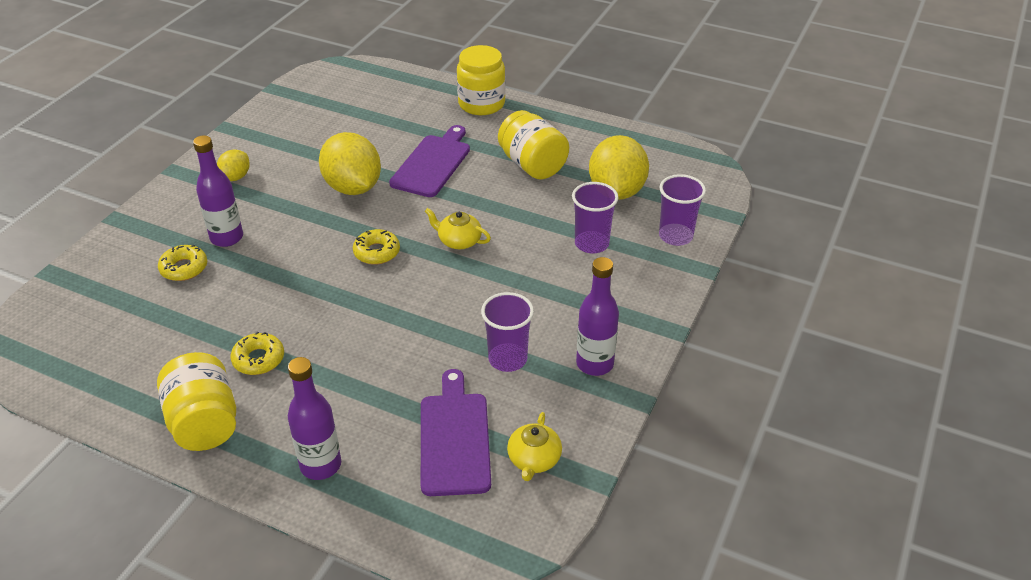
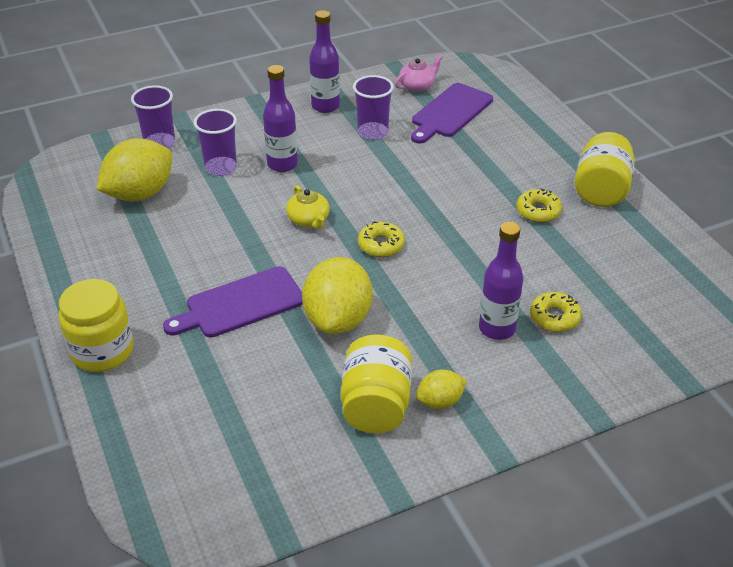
camera: 140 degrees left, 0 degrees up
(320, 465) = (540, 136): purple bottle -> purple bottle (282, 164)
(532, 165) = (163, 252): yellow jar -> yellow jar (376, 405)
(534, 459) = (417, 86): yellow teapot -> pink teapot

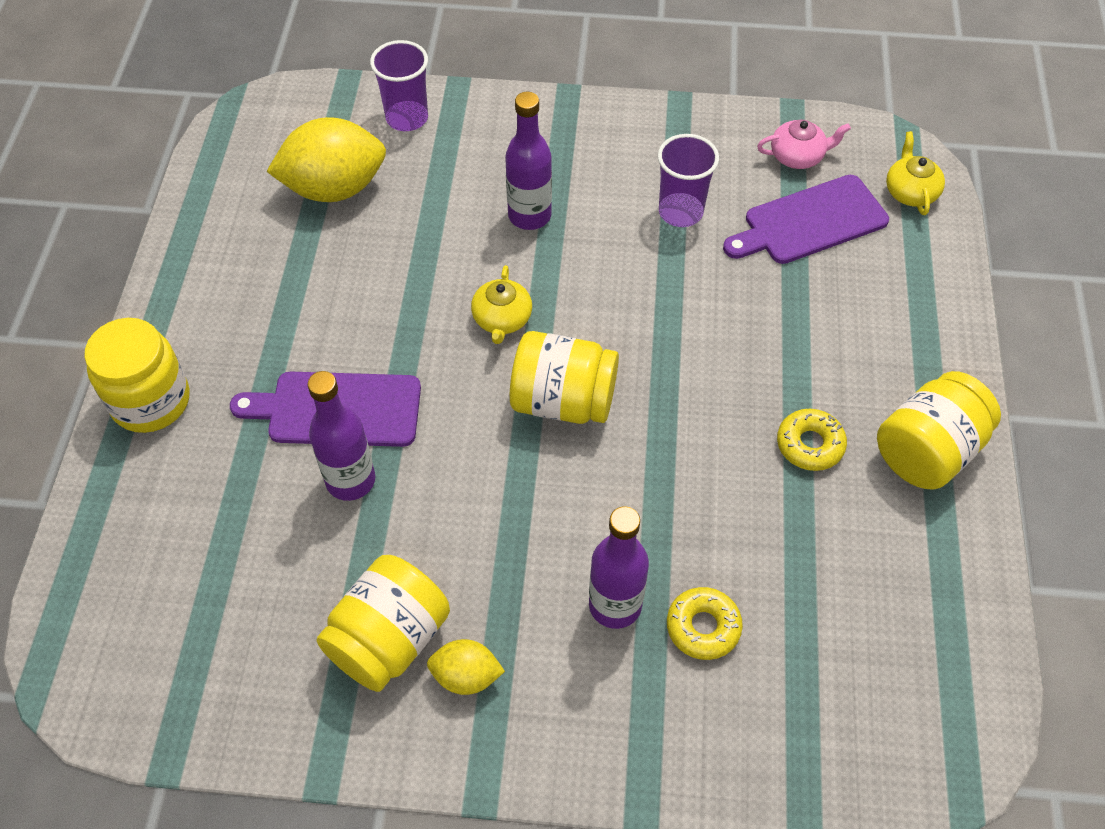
camera: 30 degrees right, 15 degrees up
(221, 168) = (452, 188): purple cup -> none
(325, 106) = (649, 142): purple bottle -> purple bottle (350, 480)
(338, 319) = (432, 490): yellow lemon -> none
(381, 245) = (563, 401): yellow donut -> yellow jar
(492, 82) = (910, 192): none -> yellow teapot

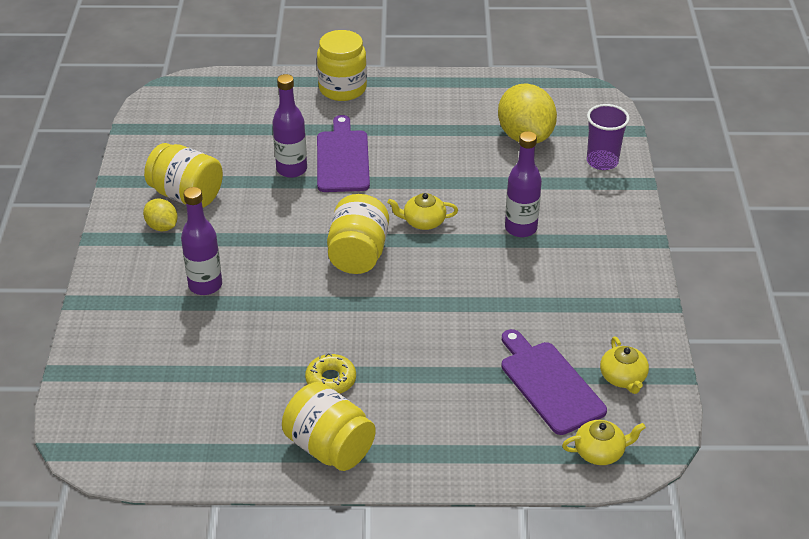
camera: 85 degrees right, 15 degrees down
(466, 676) = (162, 227): yellow lemon -> yellow lemon turned 45 degrees counterclockwise
(680, 212) = (543, 307): purple cup -> none
(703, 627) = (189, 325): yellow donut -> none
(797, 156) = (623, 378): pink teapot -> yellow teapot

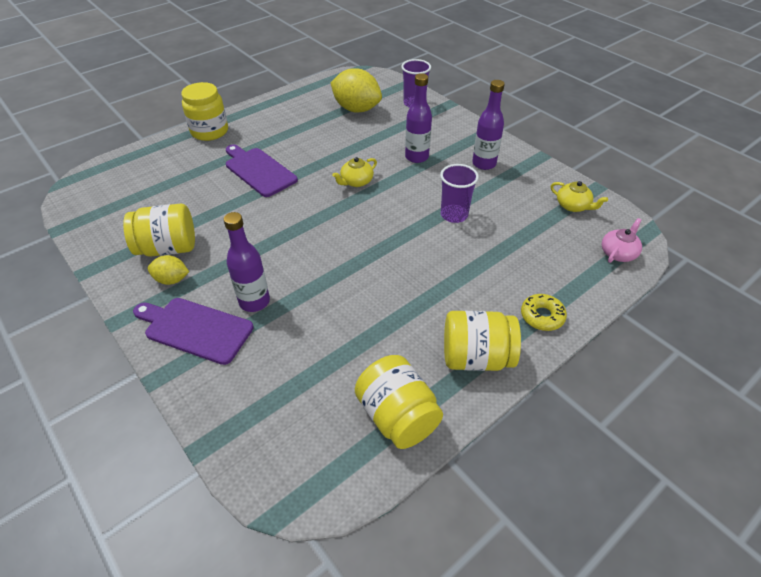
camera: 40 degrees left, 5 degrees up
(291, 169) = (230, 193): purple bottle -> purple bottle (484, 164)
(331, 380) = (420, 311): yellow donut -> yellow donut (542, 316)
(358, 254) = (339, 222): yellow jar -> yellow jar (397, 416)
(478, 312) = (454, 215): none -> purple cup
(549, 384) = (544, 232): purple cutting board -> purple cutting board (195, 329)
(600, 452) = (618, 253): yellow teapot -> pink teapot

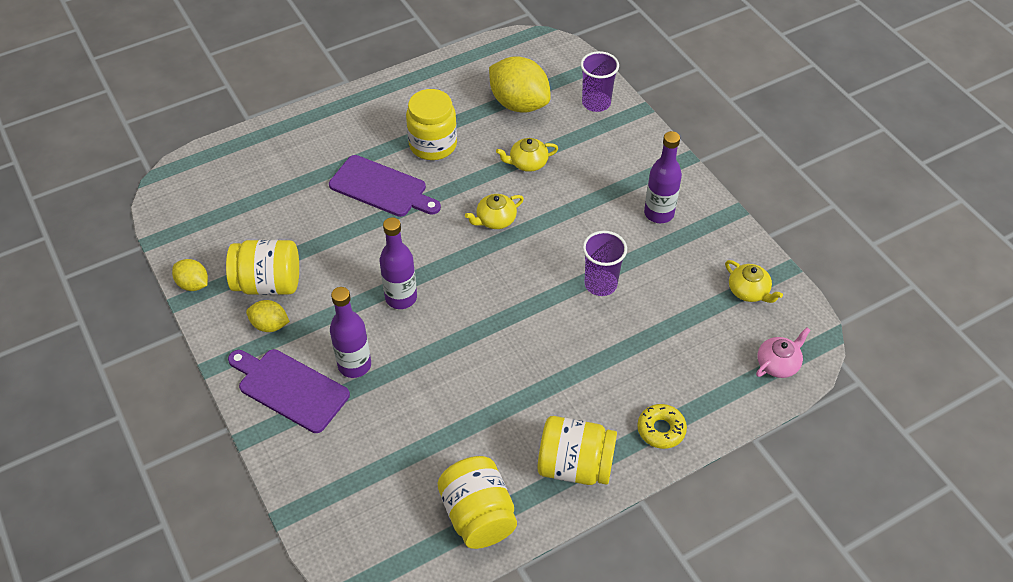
camera: 10 degrees right, 5 degrees up
(98, 257) = (193, 284): none -> yellow lemon
(209, 131) = (330, 118): yellow jar -> yellow jar (433, 145)
(258, 171) = (382, 188): purple cutting board -> purple cutting board turned 150 degrees clockwise
(372, 143) = (527, 163): none -> yellow teapot
(416, 157) = (577, 192): purple bottle -> purple bottle (401, 298)

